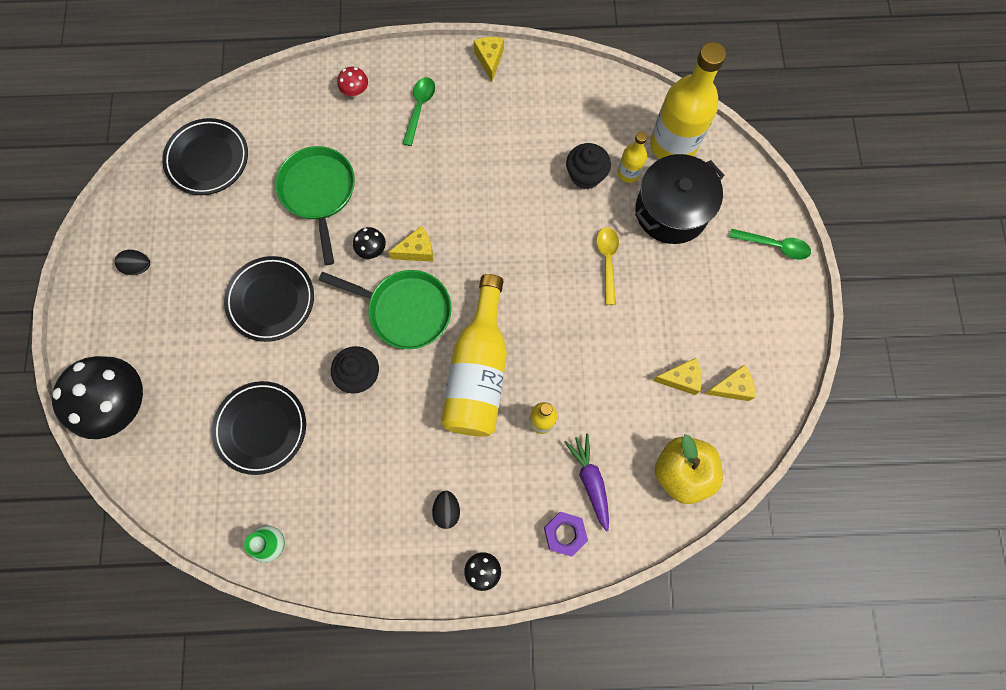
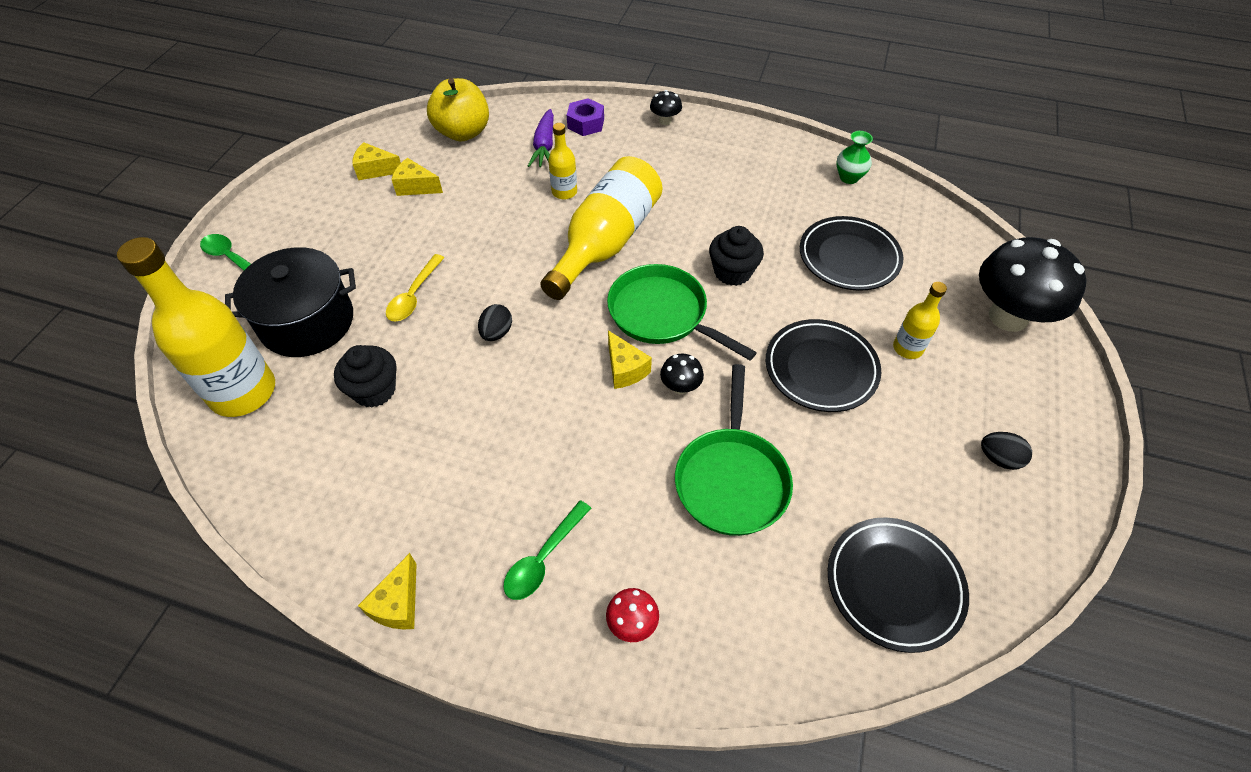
camera: 160 degrees left, 20 degrees down
(417, 251) = (625, 369): yellow cheese -> yellow cheese turned 120 degrees counterclockwise
(447, 510) = (681, 159): black egg -> black egg (496, 333)
(628, 173) = (322, 376): yellow bottle -> yellow bottle (907, 348)

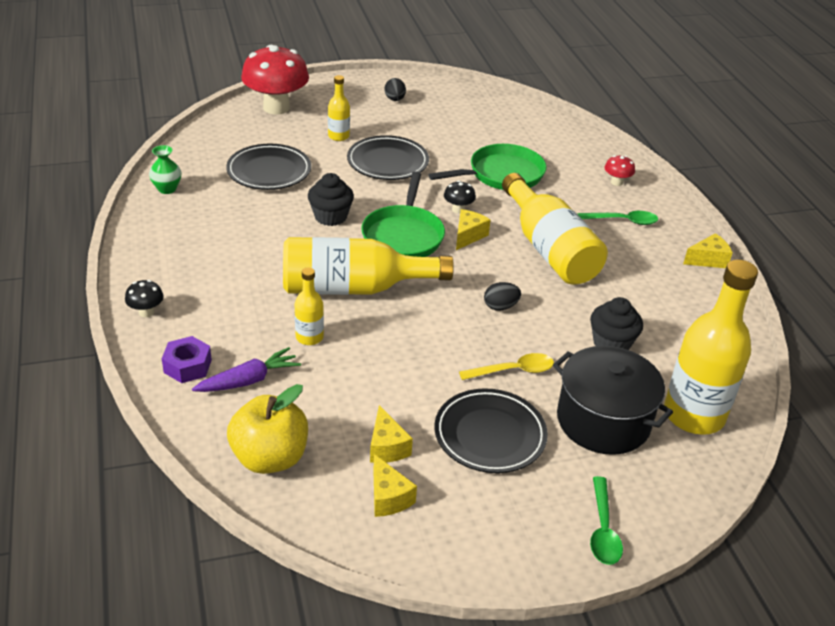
camera: 125 degrees left, 15 degrees down
(549, 432) = (549, 249): none -> yellow bottle
(894, 585) = (505, 117): black plate -> black plate (490, 435)
(1008, 317) = (276, 107): black mushroom -> red mushroom

